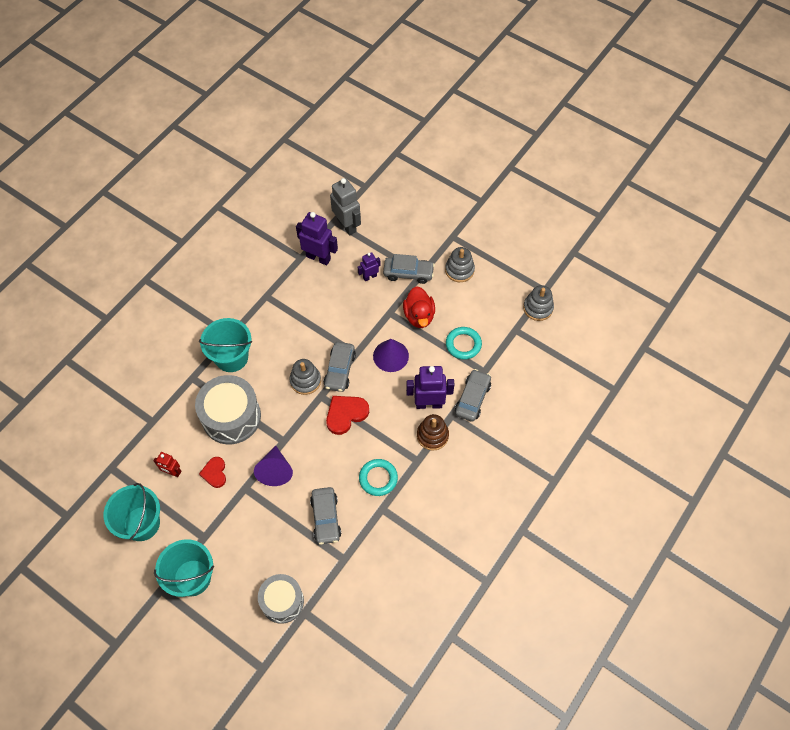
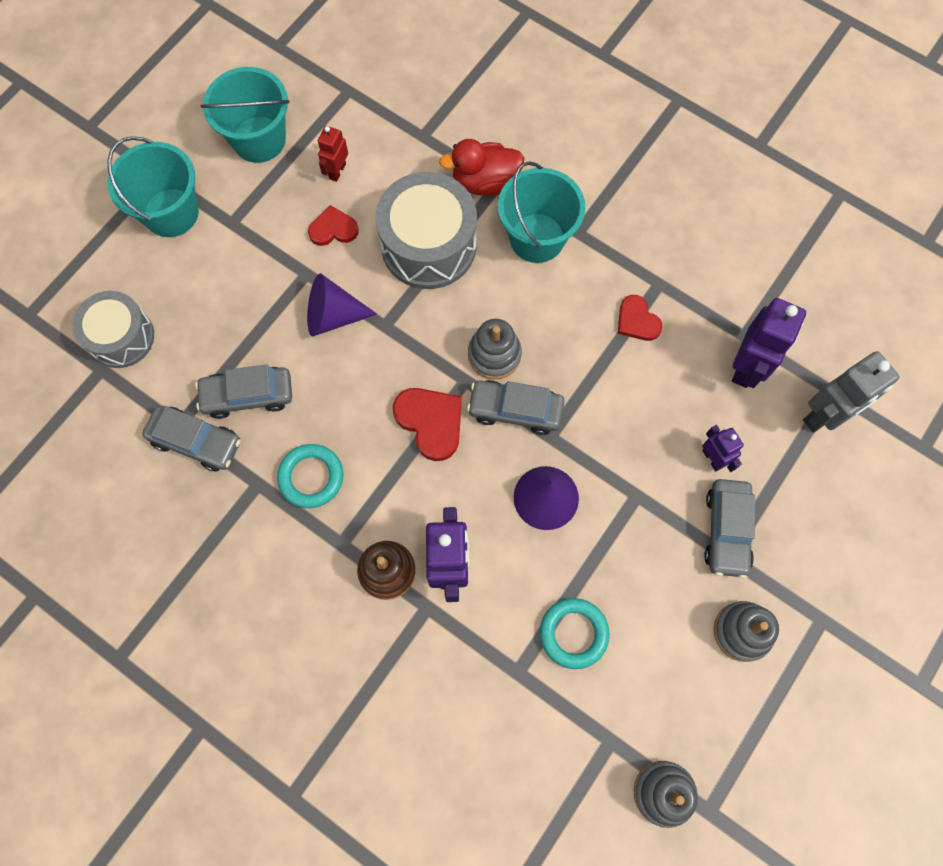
camera: 90 degrees right, 10 degrees up
(288, 308) = (637, 320): none -> red heart
(419, 316) = (632, 550): red duck -> red duck (485, 182)
(472, 399) = (459, 647): grey car -> grey car (196, 441)

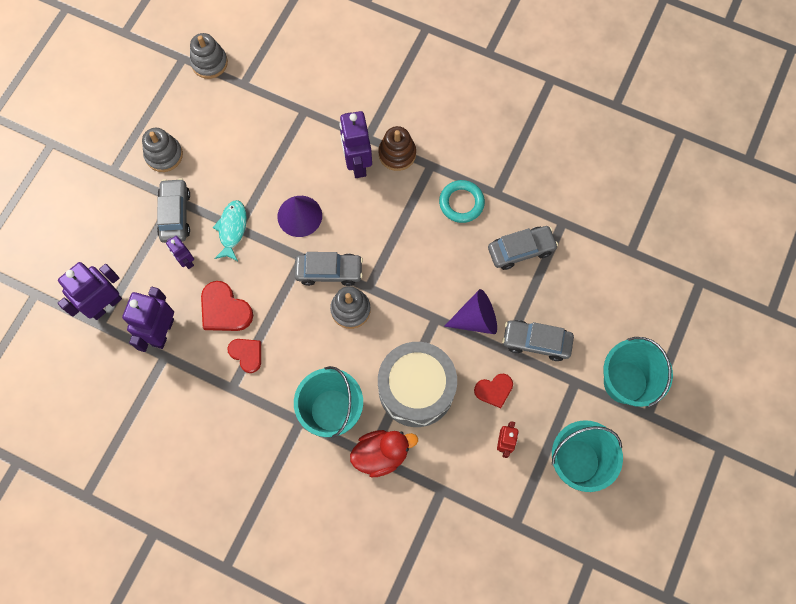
camera: 170 degrees right, 0 degrees up
(121, 337) = (625, 277): grey drum -> none
(196, 441) = (546, 213): grey car -> grey car (536, 342)
(430, 422) = (387, 253): red heart -> red heart (224, 309)
(573, 633) = (271, 137): turquoise ring -> none
(645, 494) = (232, 229): none -> turquoise fish
(825, 415) = (105, 305): grey robot -> purple robot

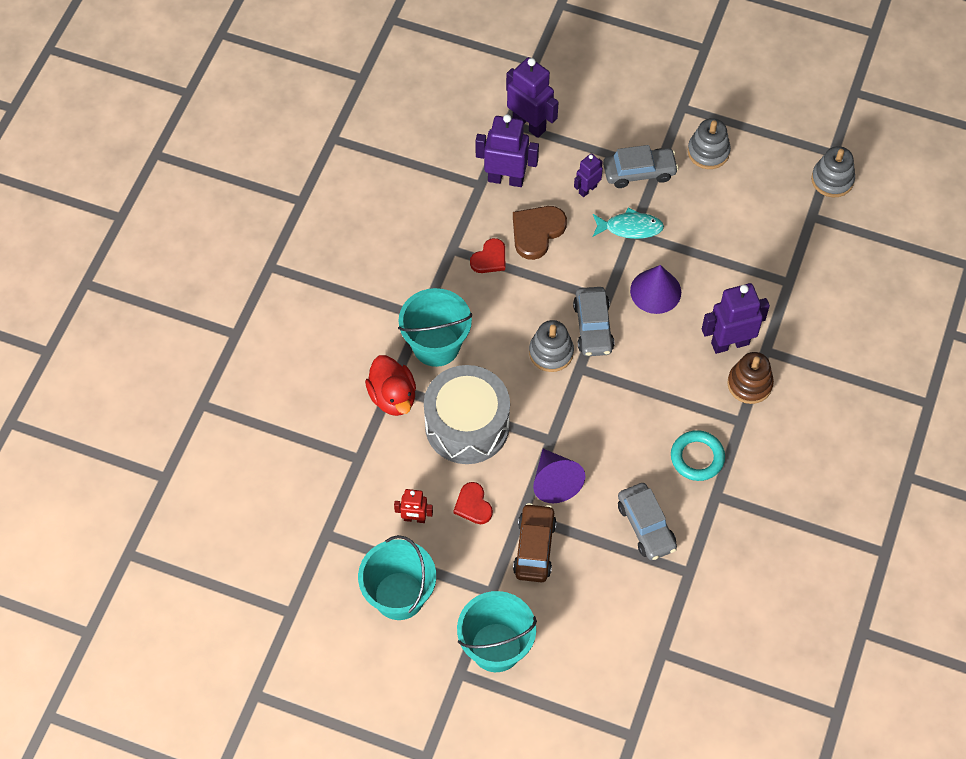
camera: 85 degrees right, 10 degrees down
(224, 309) = (537, 232): red heart -> brown heart
(536, 342) = (534, 547): grey car -> brown car

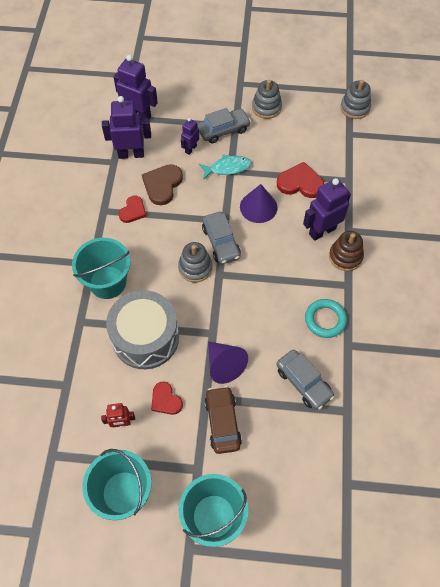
camera: 15 degrees left, 0 degrees up
(393, 397) = (83, 329): red duck -> none
(721, 271) = (300, 183): none -> red heart

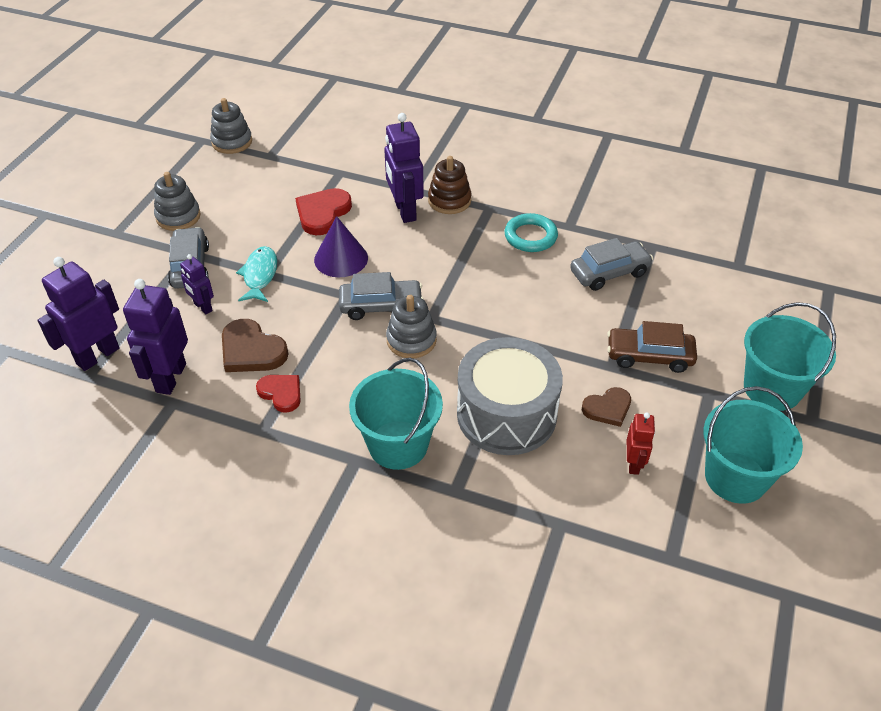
camera: 75 degrees left, 15 degrees down
(165, 400) = (607, 408): red heart -> brown heart
(224, 365) = (569, 339): purple cone -> none

